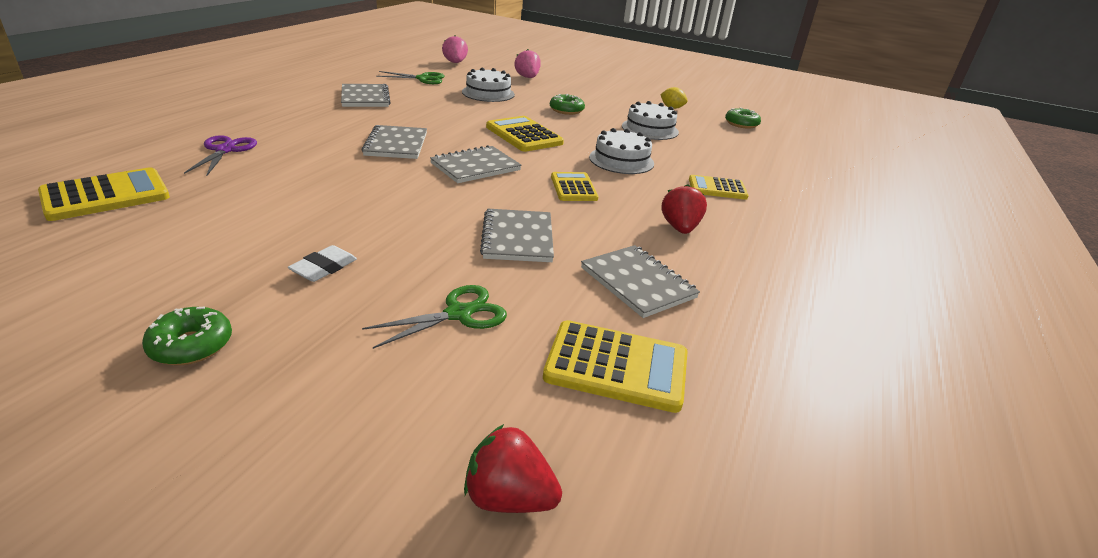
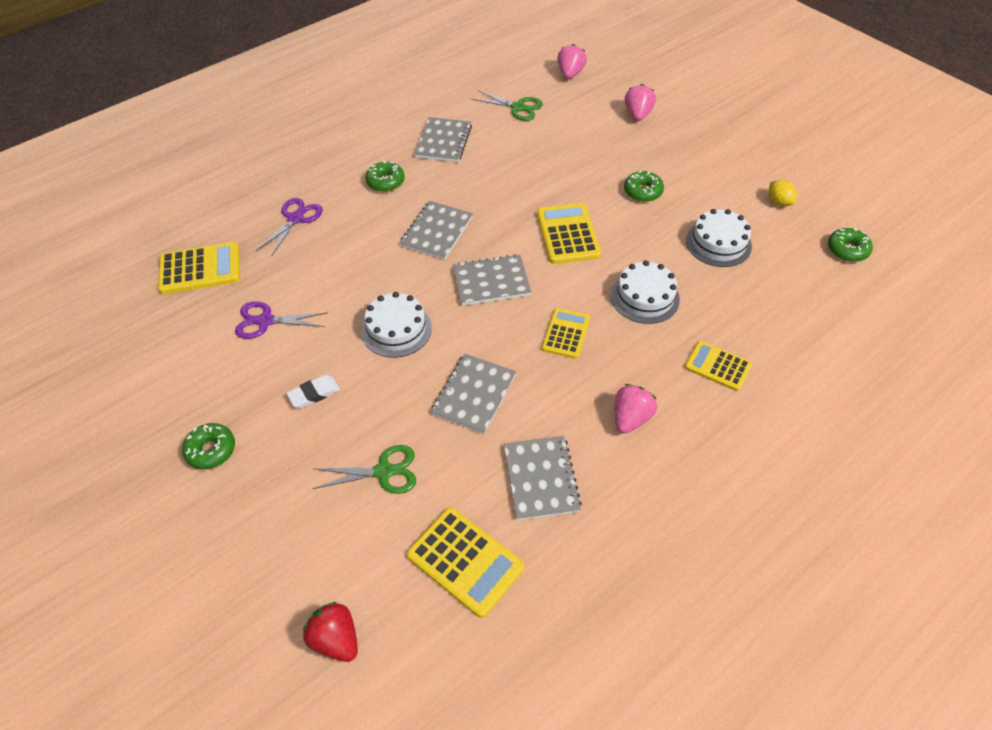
camera: 30 degrees right, 20 degrees up
(223, 222) = (265, 321): none -> purple scissors
(319, 121) = (385, 182): none -> green donut
(488, 93) = (574, 145): white cake -> white cake (396, 329)
(680, 228) = (630, 418): red strawberry -> pink strawberry

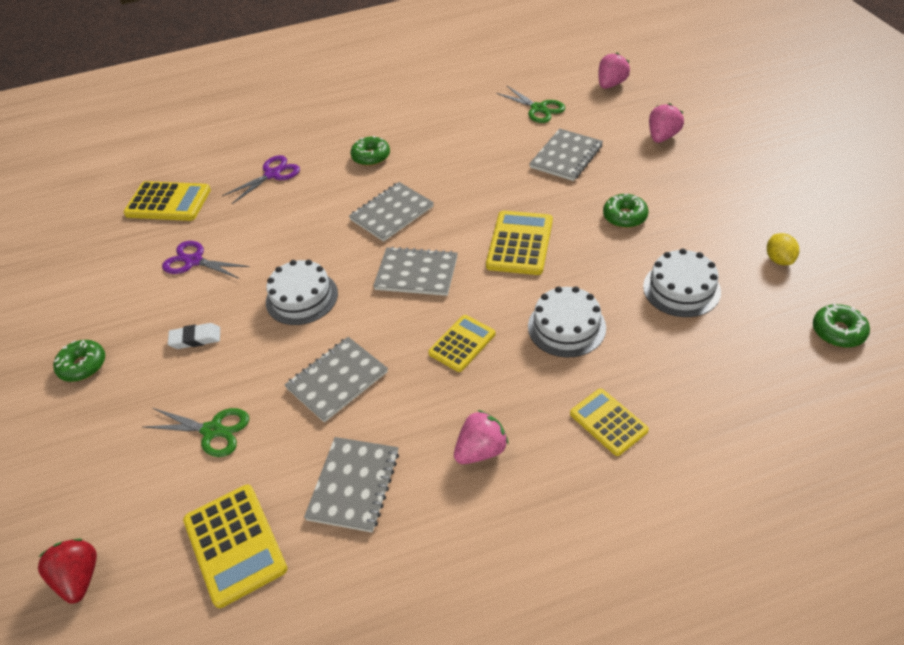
camera: 25 degrees right, 5 degrees down
(443, 142) = (446, 129): grey notebook -> grey notebook (566, 157)

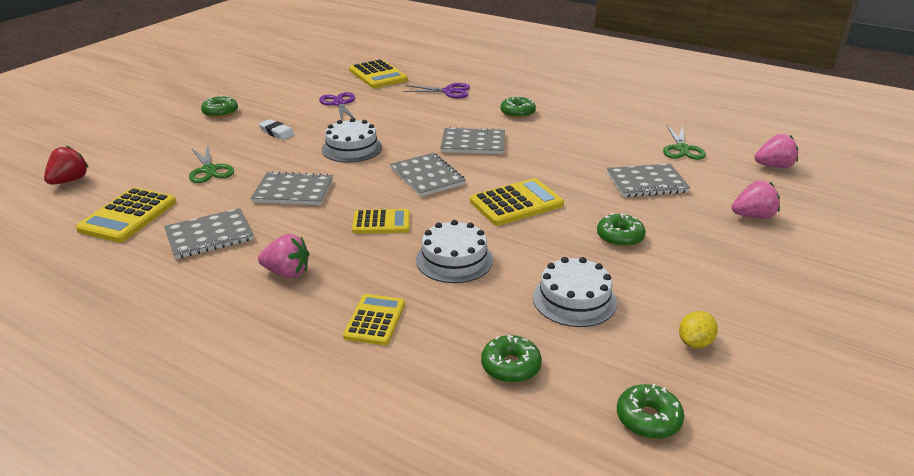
camera: 45 degrees right, 15 degrees down
(732, 370) = (510, 366): none -> green donut

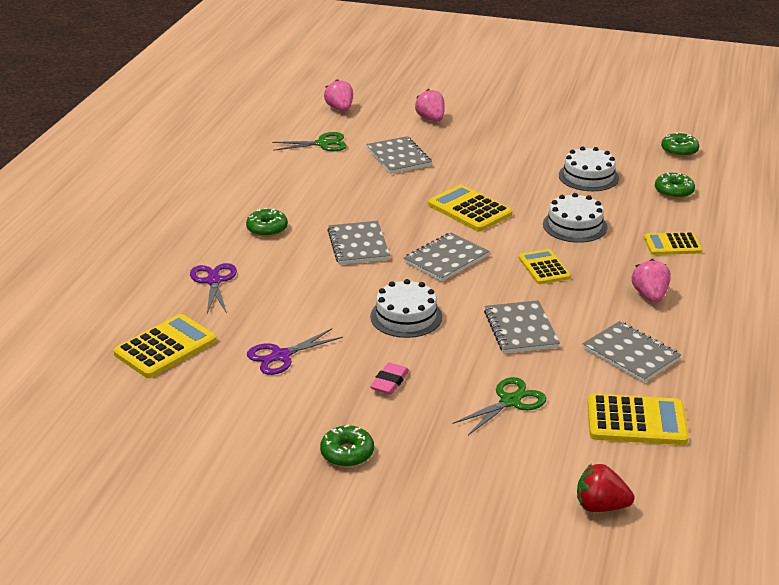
camera: 105 degrees left, 0 degrees up
(277, 132) = (389, 382): white eraser -> pink eraser
(620, 237) = (495, 165): green donut -> none
(695, 343) = (601, 139): yellow lemon -> none

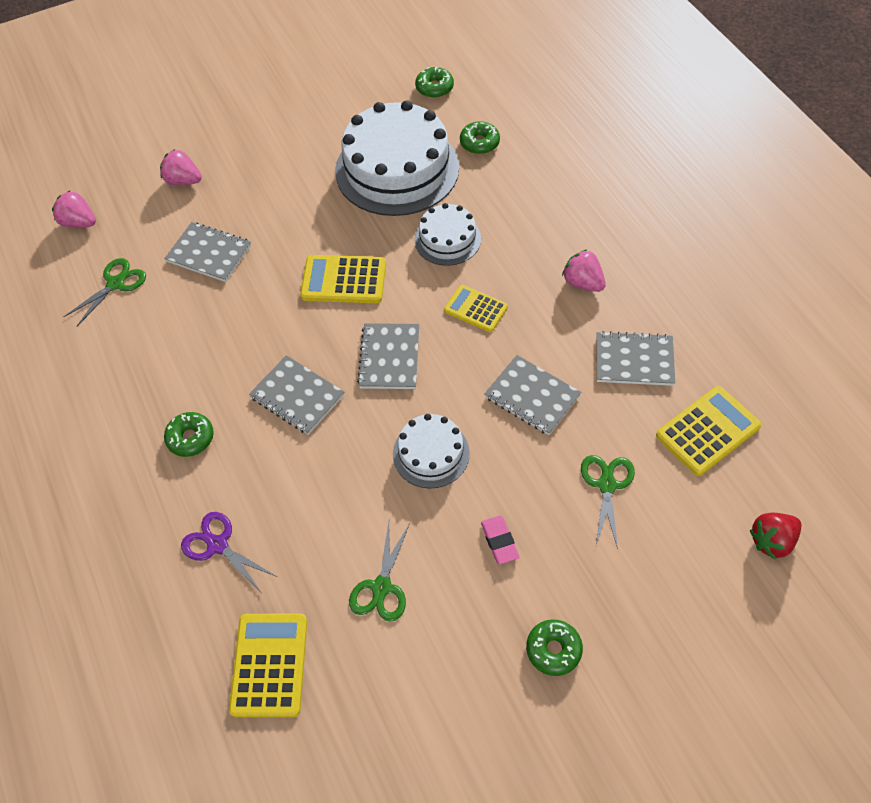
camera: 40 degrees left, 25 degrees up
(281, 356) = (381, 587): purple scissors -> green scissors
(588, 176) = (397, 169): white cake -> white cake, size x1.96
(672, 245) = (540, 210): yellow calculator -> none

